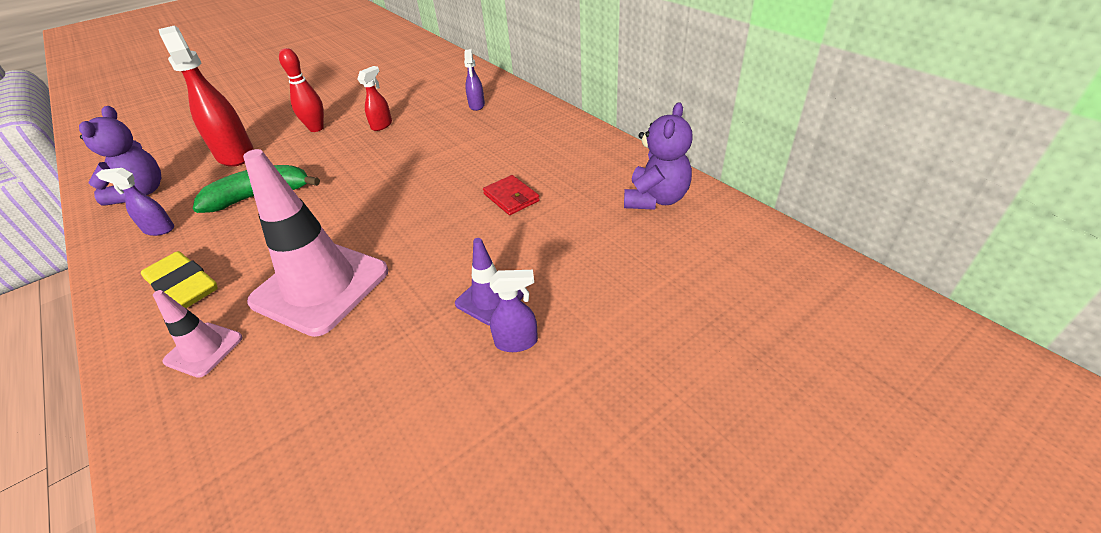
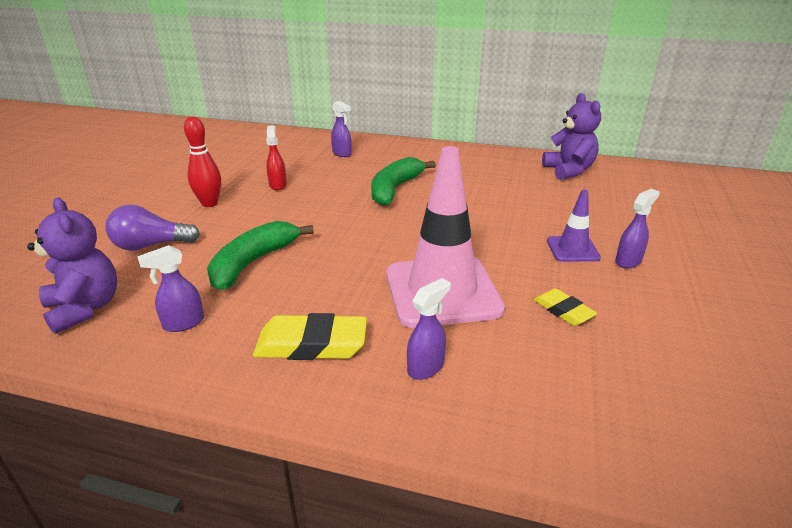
camera: 40 degrees left, 10 degrees down
(204, 349) = (426, 367): pink traffic cone -> purple spray bottle
(235, 154) = (151, 245): red spray bottle -> purple light bulb
(367, 361) = (563, 311): none -> yellow eraser
(455, 161) = (395, 189): none -> green banana
(511, 197) = (479, 196): red wallet -> none

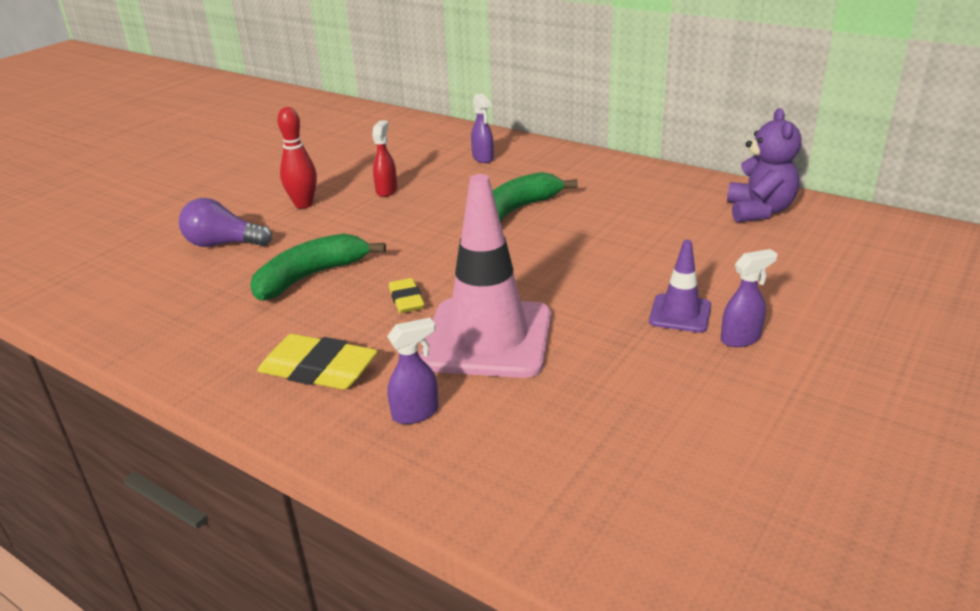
camera: 20 degrees right, 0 degrees up
(85, 308) = (136, 299): purple teddy bear -> none
(183, 323) = (213, 328): purple spray bottle -> none
(563, 311) = (610, 382): yellow eraser -> yellow eraser (406, 300)

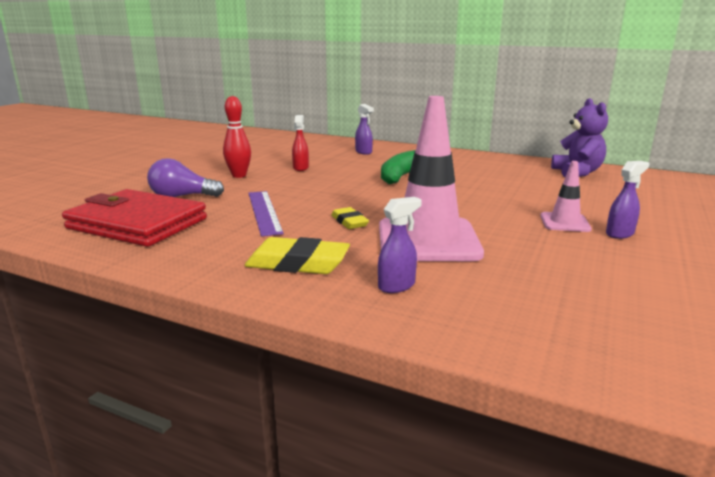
camera: 10 degrees left, 10 degrees down
(160, 292) = (137, 224): none -> red wallet
(311, 276) = (264, 212): green banana -> purple ruler
(680, 314) = (564, 222): purple traffic cone -> pink traffic cone

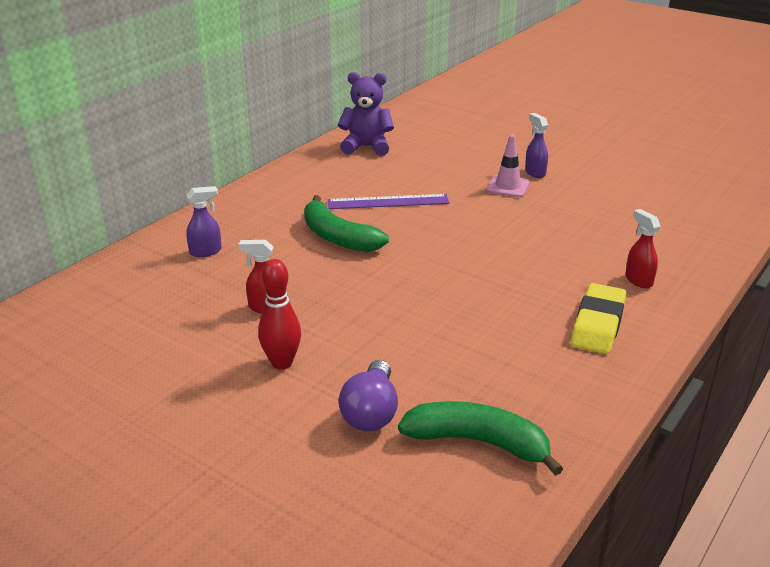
camera: 80 degrees left, 10 degrees up
(137, 224) = (478, 442): red wallet -> green banana
(264, 212) = (450, 342): purple ruler -> purple ruler (388, 202)
(349, 222) = (492, 288): yellow eraser -> none
(397, 286) = (638, 280): purple spray bottle -> red spray bottle
(428, 240) = (545, 253): pink traffic cone -> none

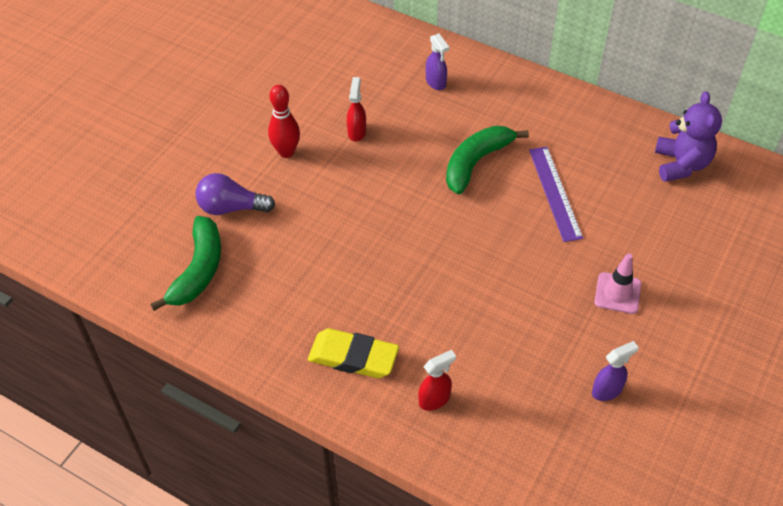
camera: 85 degrees right, 20 degrees up
(535, 173) = (662, 320): purple spray bottle -> purple spray bottle (607, 390)

